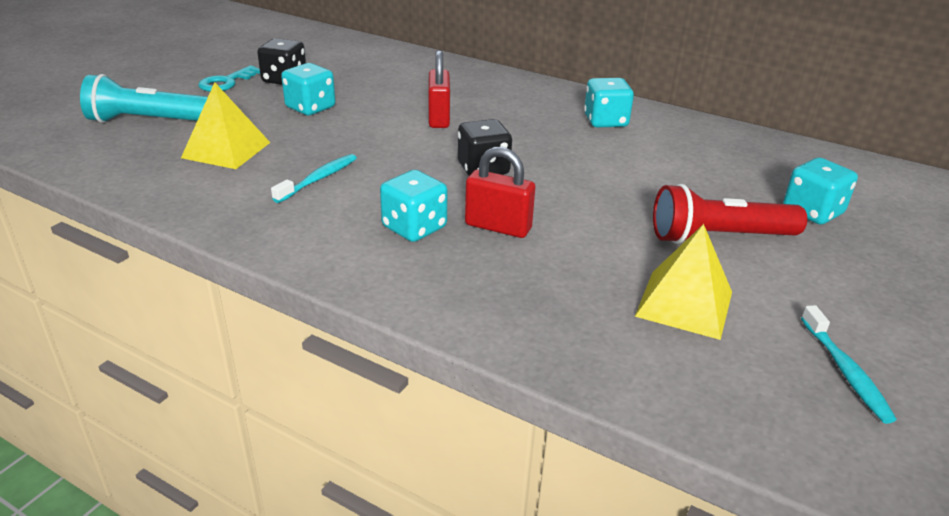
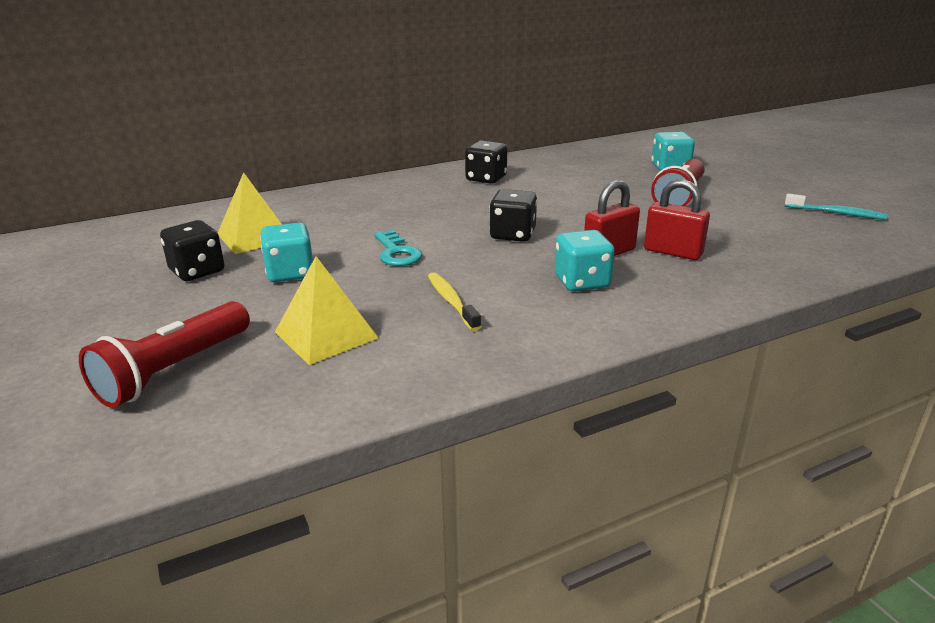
camera: 55 degrees left, 5 degrees down
(147, 121) = (173, 370): turquoise flashlight -> red flashlight
(226, 82) = (145, 303): turquoise key -> turquoise key (397, 252)
(318, 179) = (451, 301): turquoise toothbrush -> yellow toothbrush
(439, 118) = (399, 227): red padlock -> red padlock (673, 252)
(605, 121) = (486, 179): turquoise dice -> black dice
(684, 304) = (749, 228): yellow pyramid -> yellow pyramid (255, 236)

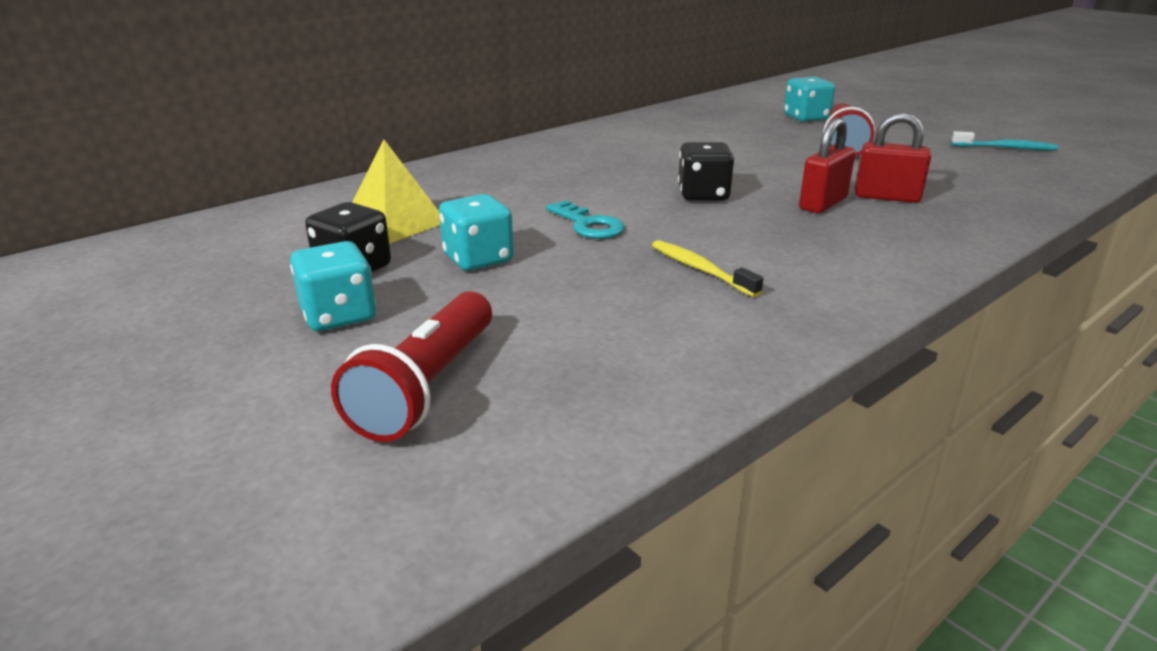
camera: 15 degrees left, 0 degrees up
(326, 335) = (586, 322): yellow pyramid -> none
(486, 179) = (619, 141): black dice -> none
(582, 282) = (823, 235): turquoise dice -> turquoise dice (338, 316)

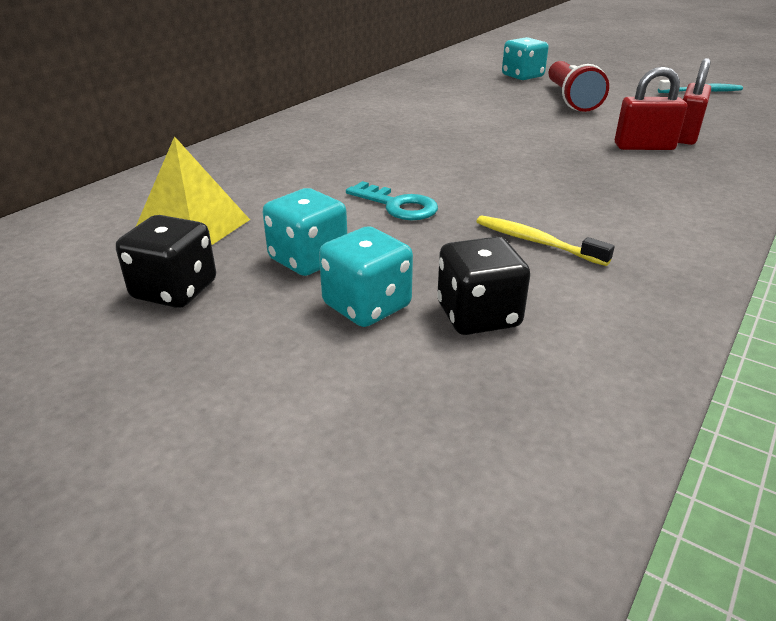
camera: 15 degrees left, 5 degrees up
(338, 316) = (188, 354): turquoise dice -> turquoise dice (367, 306)
(427, 387) = (344, 434): red flashlight -> none
(703, 195) = (485, 161): black dice -> black dice (478, 316)
(823, 204) = (596, 159): red padlock -> red padlock (685, 136)

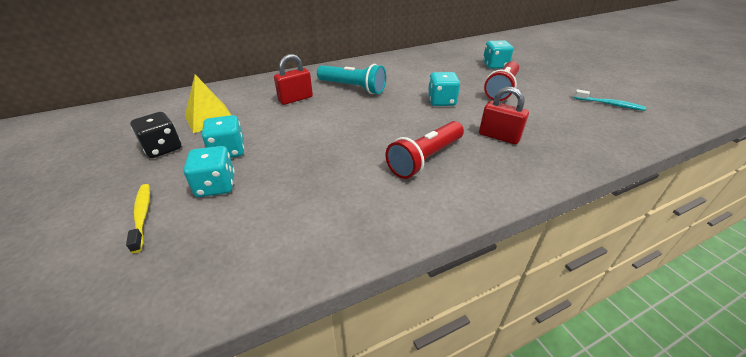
camera: 30 degrees right, 5 degrees up
(373, 136) = (353, 88): none -> turquoise flashlight
(397, 205) = (306, 134): turquoise key -> none
(478, 316) = (251, 212): black dice -> none
(520, 126) = (441, 101): none -> turquoise dice
(536, 242) = (340, 180): yellow toothbrush -> yellow toothbrush (142, 215)
(601, 190) = (425, 159): none -> red flashlight
(685, 136) = (541, 136): red padlock -> red padlock (295, 99)

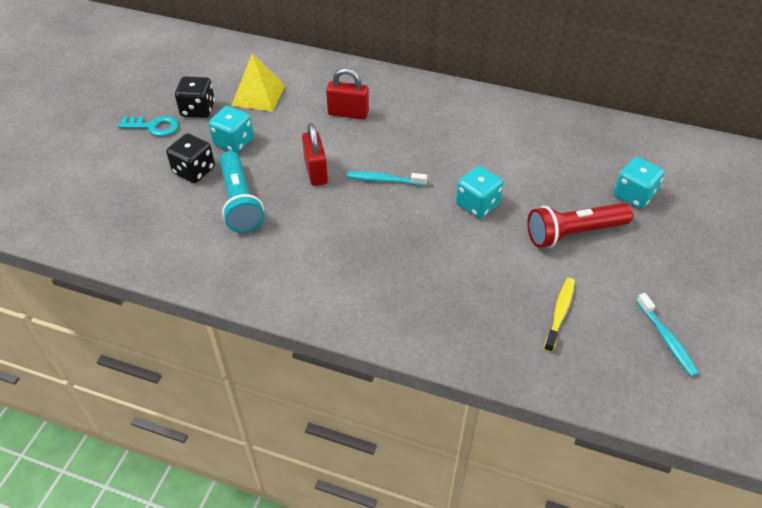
camera: 45 degrees right, 10 degrees up
(127, 179) = (154, 127): none -> turquoise key
(142, 215) = (135, 165): yellow toothbrush -> yellow toothbrush (560, 313)
(216, 186) = (194, 171): turquoise dice -> black dice
(353, 88) = (418, 130): turquoise flashlight -> turquoise flashlight (240, 202)
(373, 117) = (384, 180): none -> turquoise toothbrush
(425, 159) = (360, 254): red flashlight -> none
(499, 136) = (460, 281): red padlock -> red padlock (316, 171)

